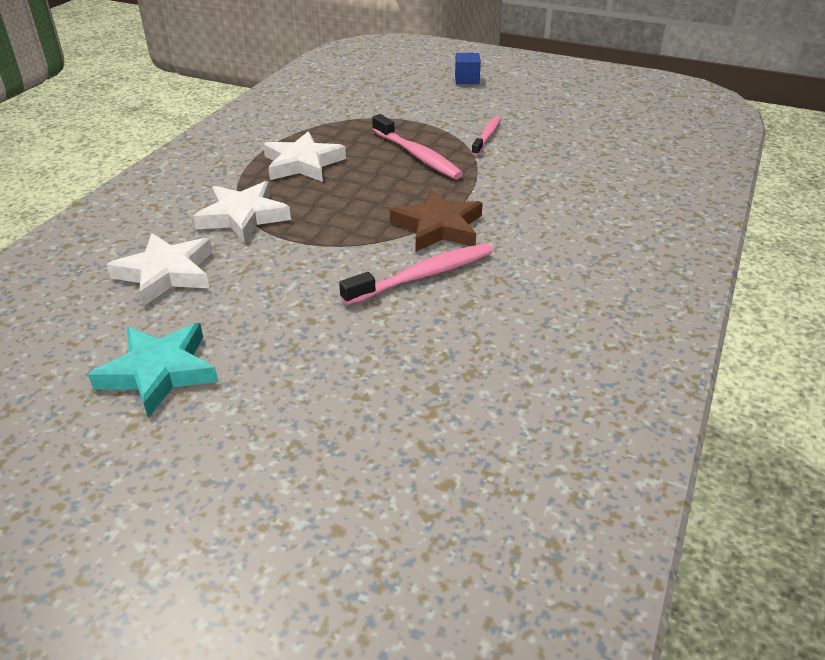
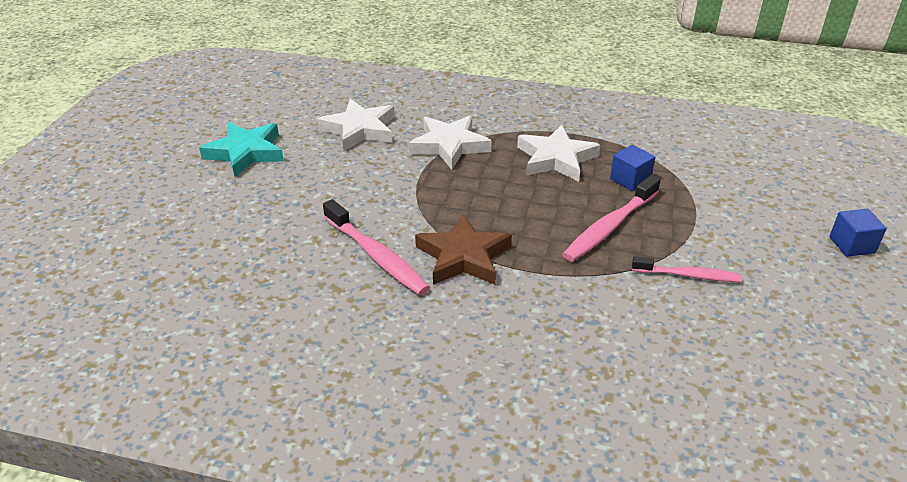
camera: 80 degrees right, 0 degrees up
(354, 137) = (630, 179): none -> blue cube

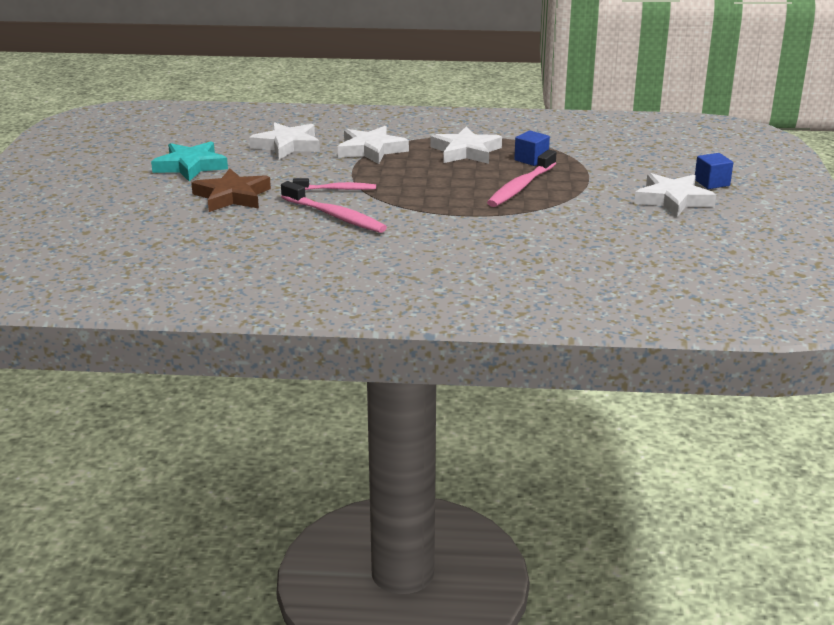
camera: 10 degrees left, 10 degrees down
(463, 256) = (407, 211): brown star -> brown star (232, 196)
(688, 275) = (588, 208): pink toothbrush -> pink toothbrush (337, 189)
(799, 272) = (673, 199): none -> white star

